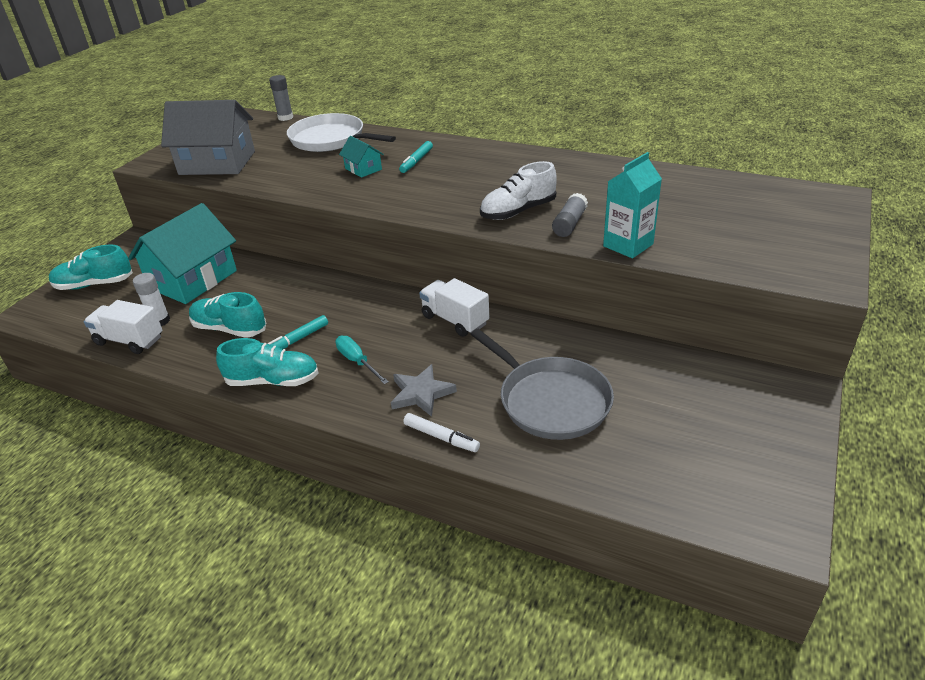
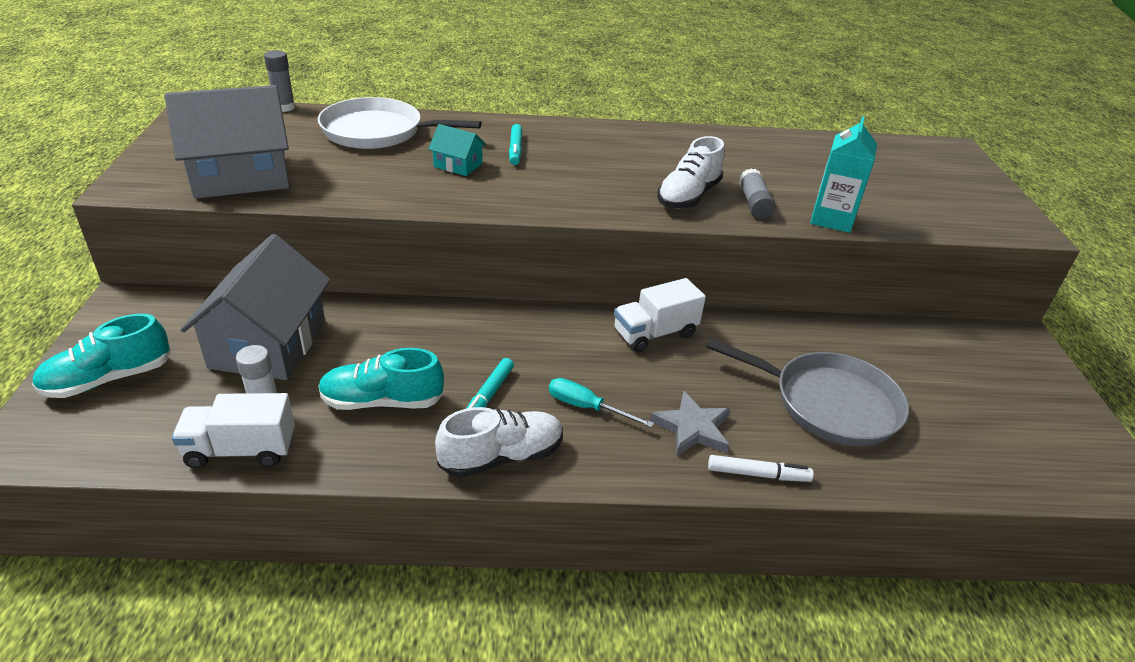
camera: 30 degrees left, 0 degrees up
(193, 279) = (268, 344): turquoise house -> grey house
(273, 381) = (502, 457): turquoise shoe -> white shoe
(455, 320) = (655, 334): white truck -> white truck turned 45 degrees counterclockwise

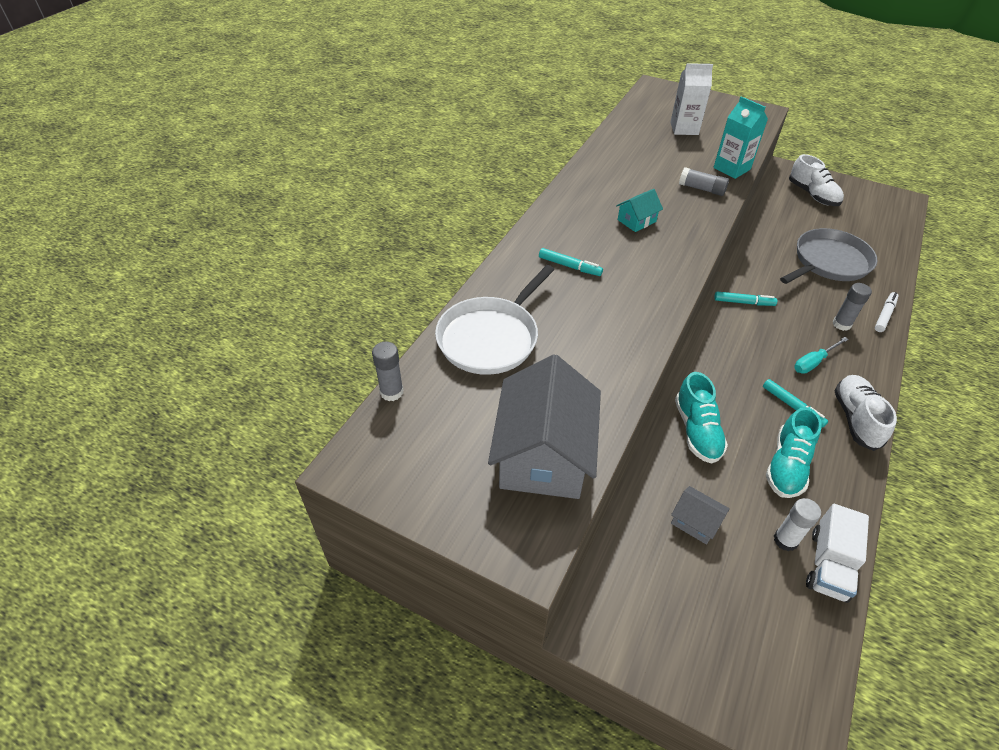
camera: 60 degrees left, 10 degrees up
(108, 379) = (716, 653): turquoise shoe -> turquoise shoe (697, 431)
(268, 344) = (695, 522): grey house -> grey house, size x0.46
(458, 165) = (583, 306): turquoise house -> turquoise house (636, 221)
(655, 334) = (743, 302): white truck -> turquoise marker
(688, 196) = (681, 211): white shoe -> white shoe (812, 195)
(692, 428) = (841, 324): grey star -> grey glue stick
(879, 177) = (684, 128): none -> white carton

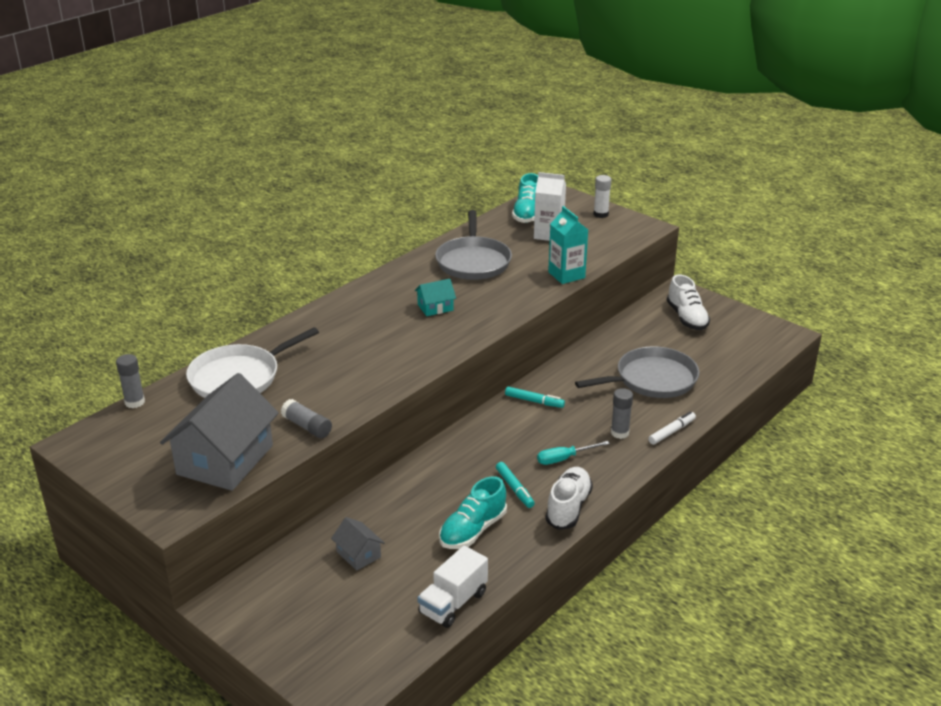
camera: 15 degrees right, 15 degrees down
(569, 266) = (345, 335): turquoise marker -> none
(636, 165) = (473, 261): none -> grey pan
(697, 431) = (409, 492): turquoise shoe -> turquoise shoe (527, 214)
(701, 189) = (520, 289): grey glue stick -> grey glue stick (307, 427)
(785, 540) = (428, 580): white glue stick -> white glue stick (601, 214)

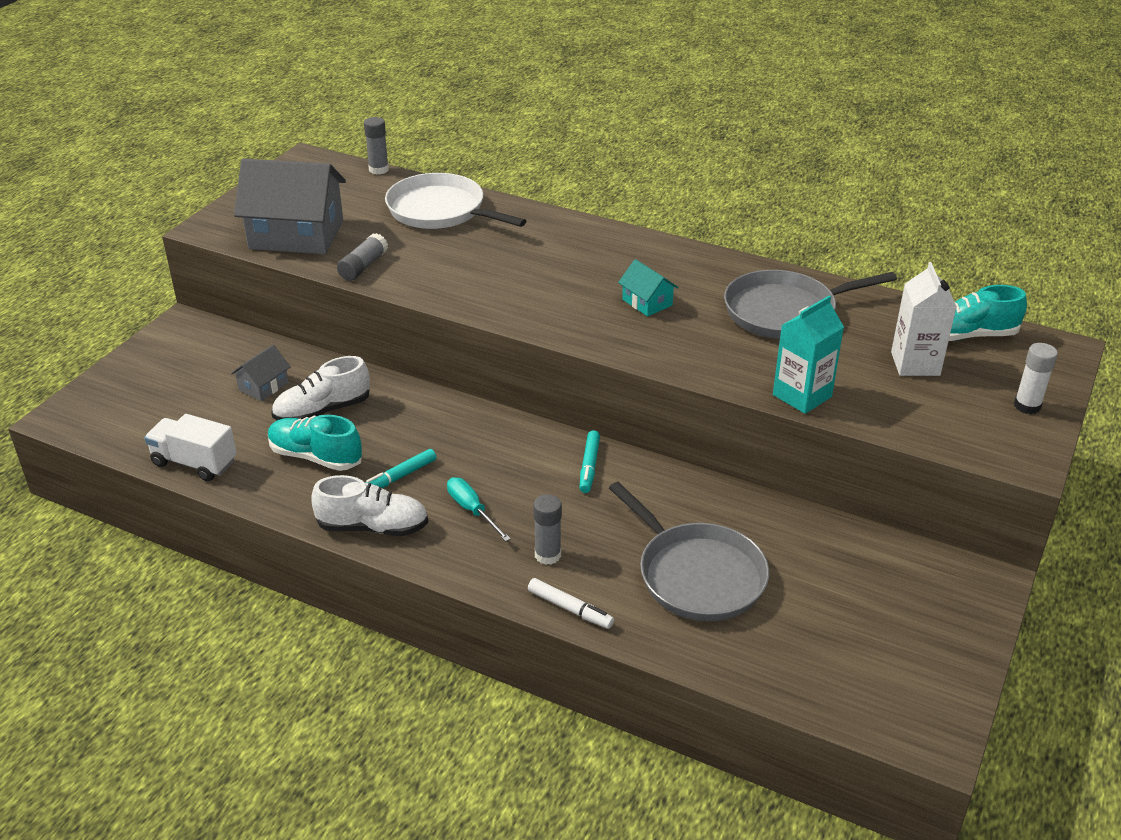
camera: 75 degrees right, 5 degrees up
(687, 318) = (903, 599): white shoe -> white shoe (322, 411)

